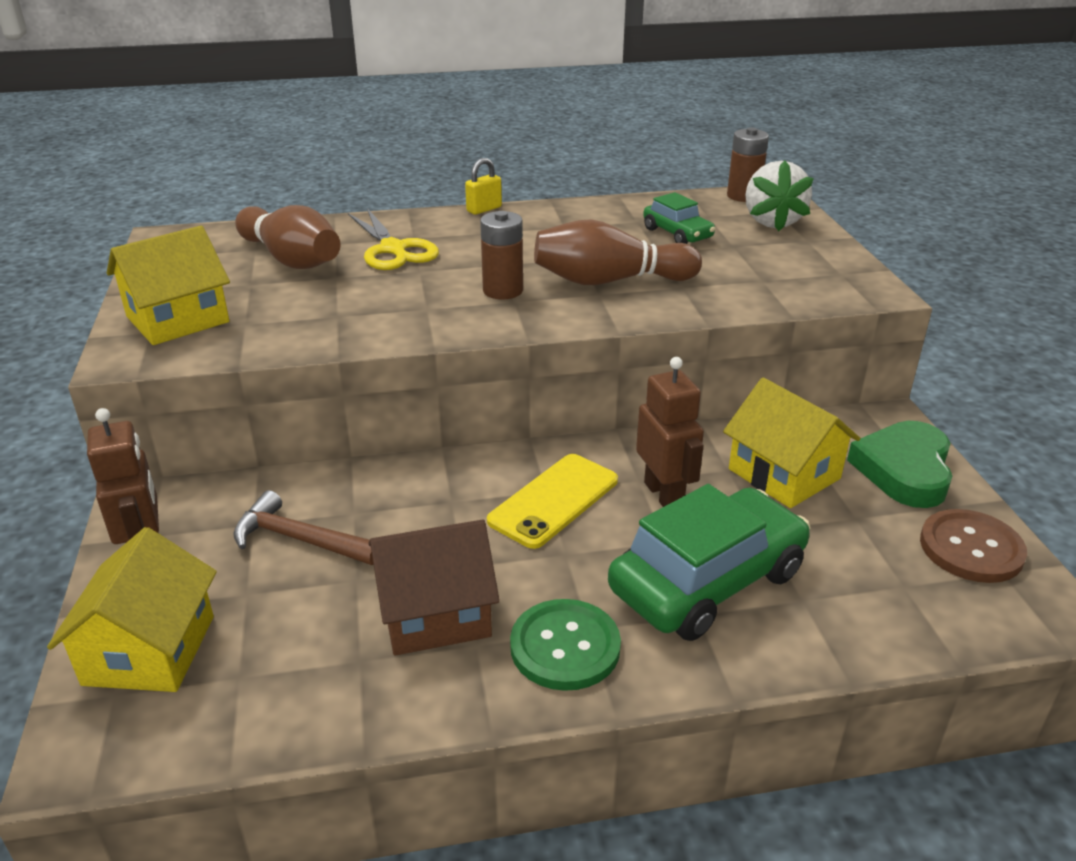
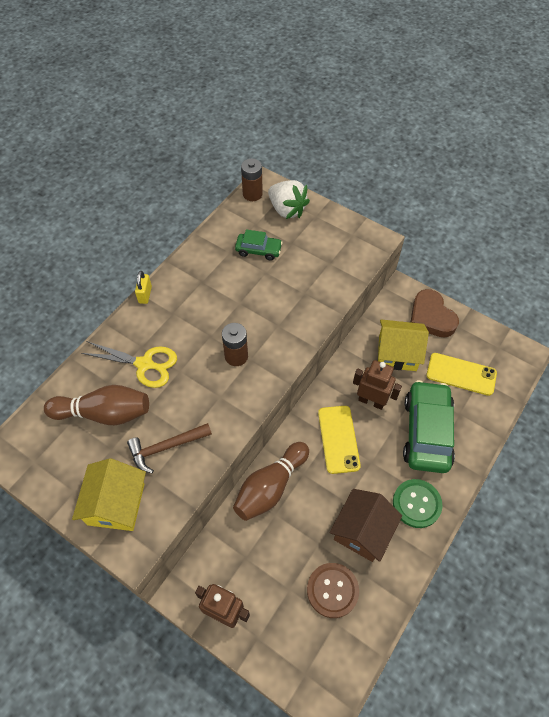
camera: 45 degrees left, 25 degrees up
(149, 650) = (291, 646): yellow house -> none
(300, 539) = (274, 546): brown hammer -> brown hammer (166, 447)
(609, 281) = (272, 312): brown bowling pin -> brown bowling pin (270, 487)
(873, 558) = (461, 374): none -> yellow phone
(904, 470) = (431, 317): green heart -> brown heart
(971, 548) = (482, 343): brown button -> brown button (332, 590)

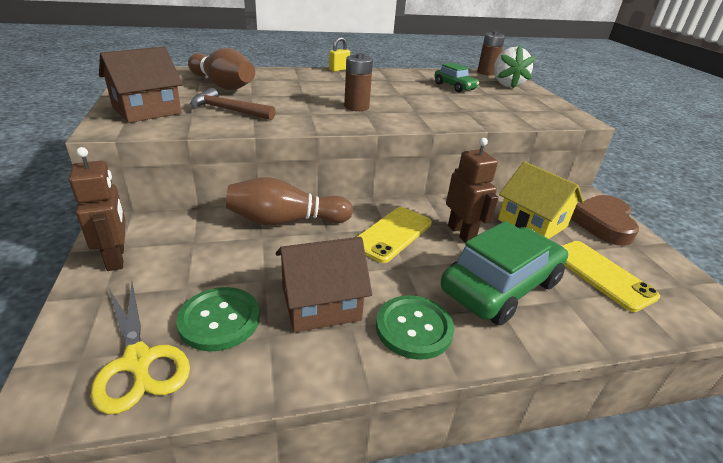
camera: 40 degrees right, 25 degrees down
(116, 504) = (147, 110): yellow house -> brown house
(145, 364) = (286, 84): yellow scissors -> yellow scissors (138, 361)
(332, 590) = (219, 320): brown button -> green button

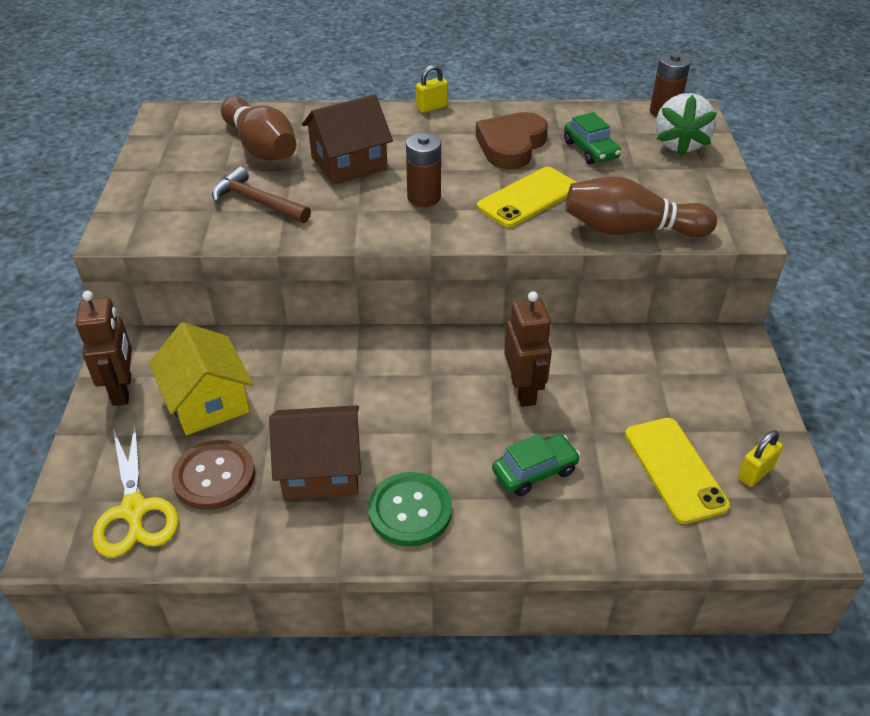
camera: 15 degrees right, 10 degrees up
(147, 110) = (162, 200): brown house -> brown house (349, 163)
(219, 320) = (214, 476): green button -> brown button
(285, 221) = (312, 354): brown bowling pin -> brown bowling pin (630, 230)
(392, 234) = (434, 384): yellow phone -> yellow phone (528, 197)
(500, 286) = (534, 471): green car -> green car, size x0.52
(532, 223) = (628, 383): yellow house -> yellow house (208, 401)
(603, 223) = (731, 392): brown heart -> brown heart (511, 145)
(656, 271) = (755, 473): none -> yellow padlock

